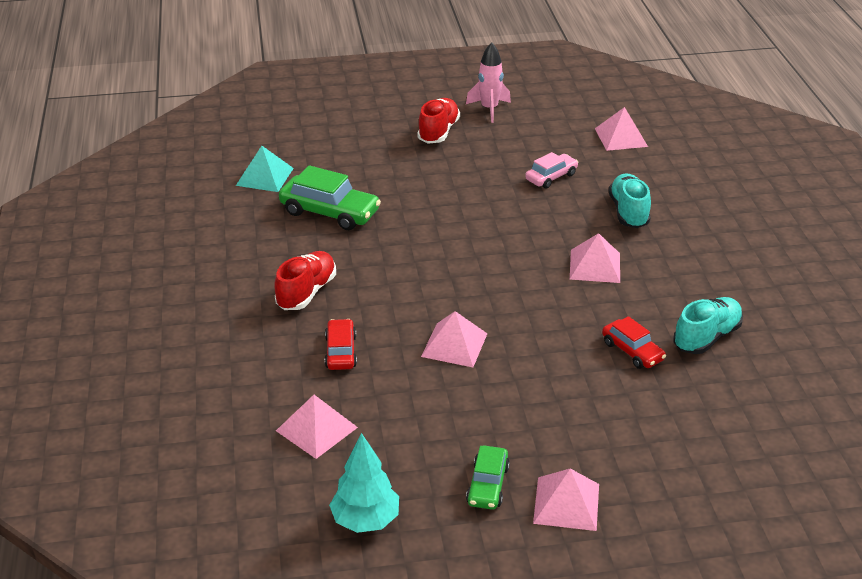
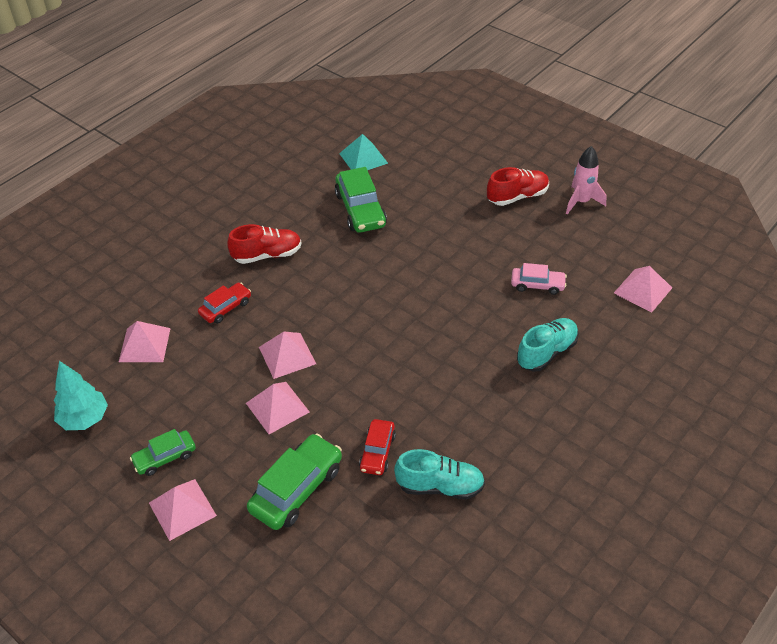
camera: 50 degrees right, 10 degrees up
(595, 266) = (456, 373): pink pyramid -> pink pyramid (277, 407)
(622, 418) = (297, 489): none -> green car

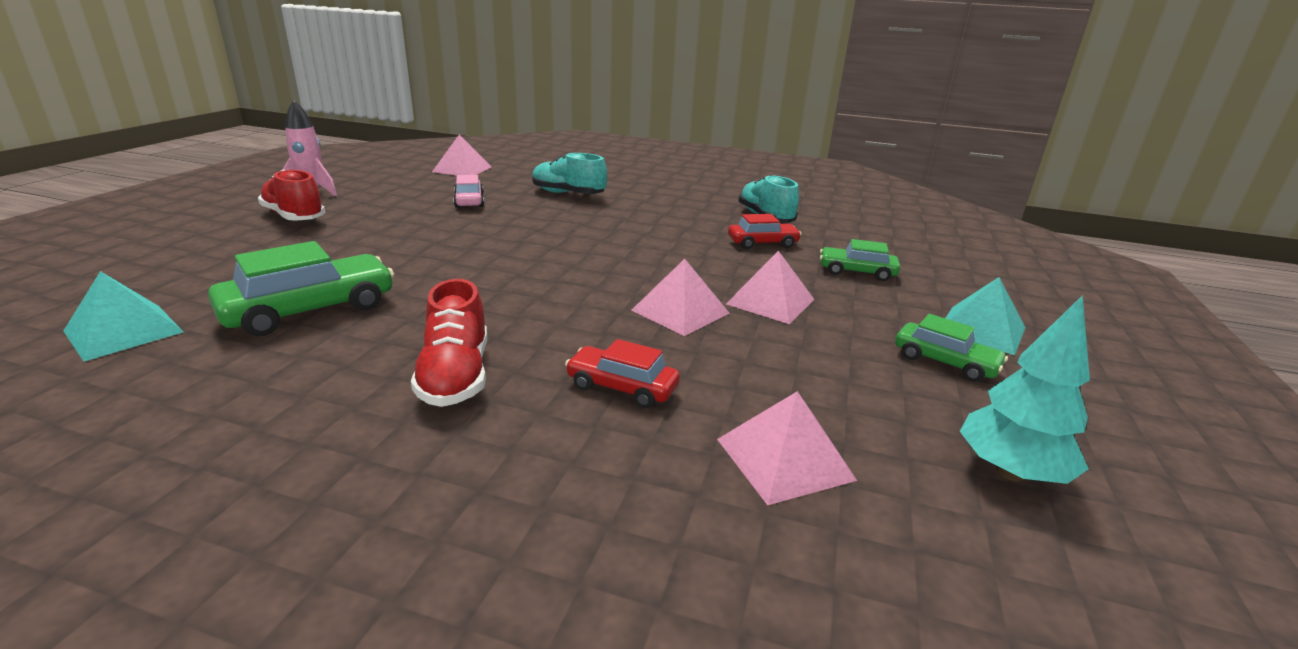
camera: 115 degrees left, 20 degrees down
(182, 509) = (981, 329): pink pyramid -> turquoise pyramid
(267, 255) = (455, 376): red shoe -> red shoe turned 150 degrees counterclockwise
(297, 489) = (856, 272): green car -> green car, size x0.60

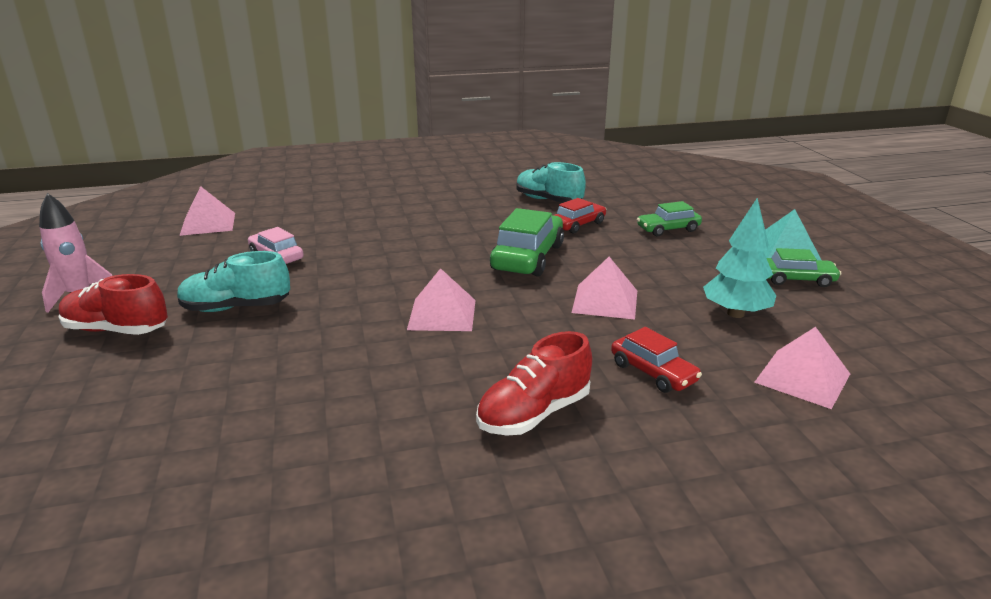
camera: 30 degrees left, 0 degrees up
(124, 331) = (164, 507): turquoise pyramid -> none
(310, 310) = (317, 412): green car -> green car (528, 257)
(455, 376) = (534, 414): red shoe -> red shoe turned 90 degrees clockwise
(568, 194) = (358, 222): turquoise shoe -> turquoise shoe (236, 308)
(622, 387) = (653, 372): red car -> red car turned 120 degrees counterclockwise
(770, 301) = (649, 272): pink pyramid -> pink pyramid (442, 314)
(1010, 472) = (904, 336): turquoise tree -> turquoise tree (735, 313)

